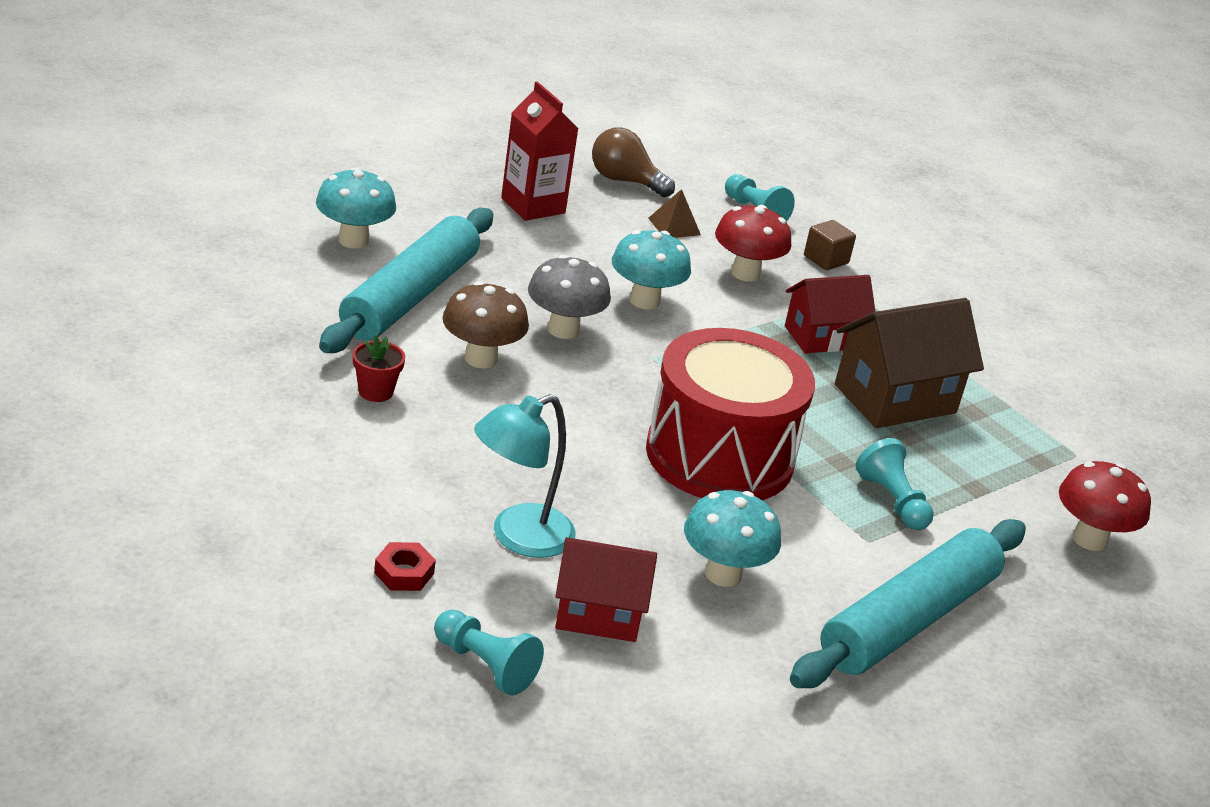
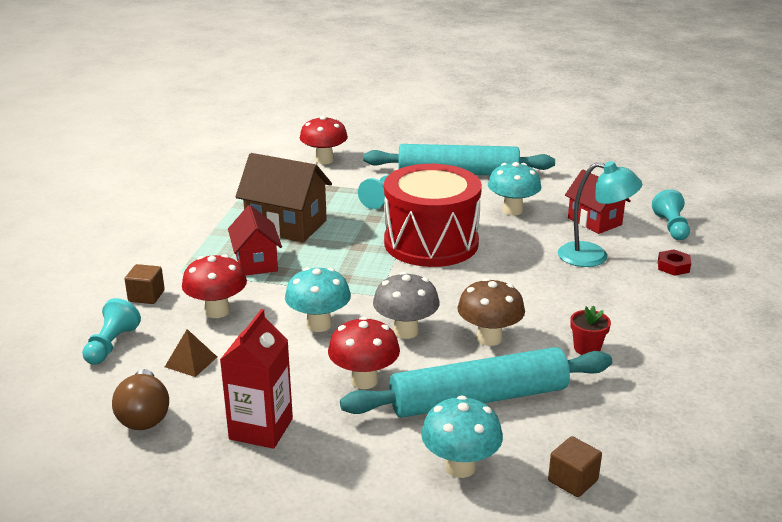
camera: 125 degrees left, 5 degrees down
(256, 265) = (573, 480): none -> brown cube
(522, 270) = (364, 380): none -> red mushroom
(822, 337) = (256, 262): red house -> red house turned 45 degrees clockwise

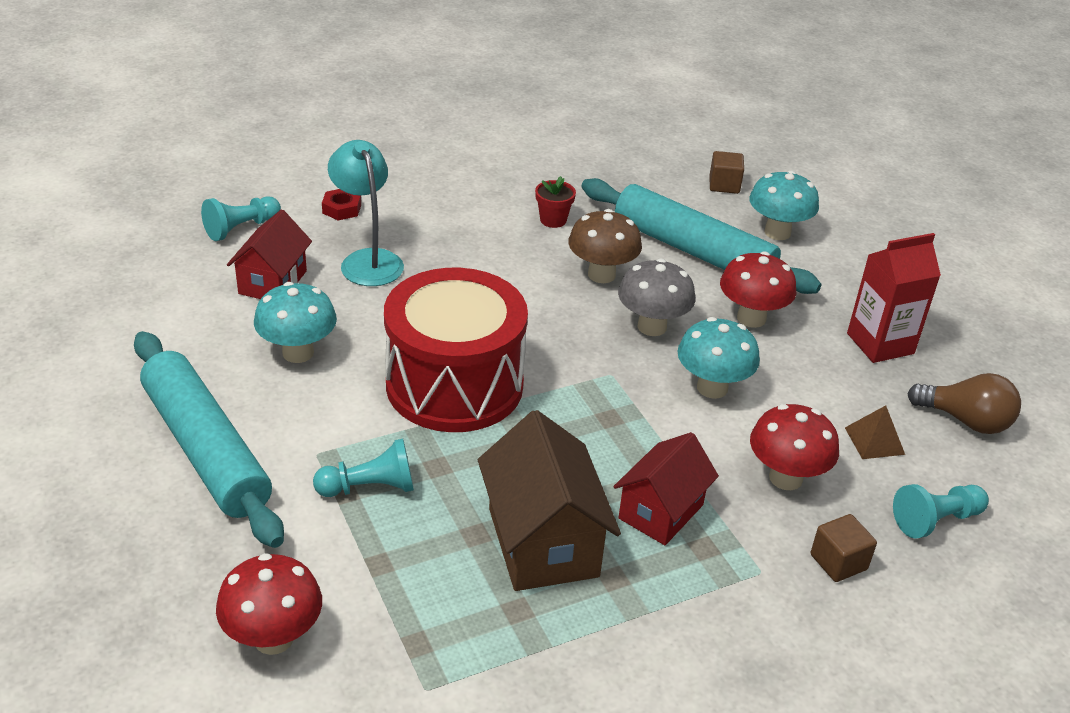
camera: 130 degrees left, 10 degrees up
(144, 415) = (966, 421): brown light bulb -> brown light bulb turned 75 degrees clockwise

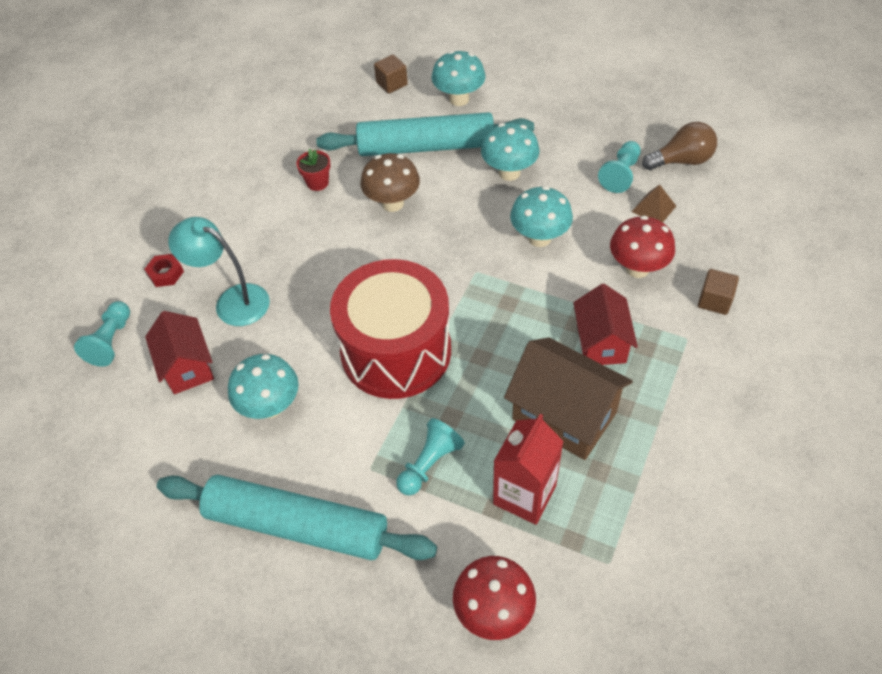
camera: 35 degrees left, 15 degrees up
(652, 327) = (462, 220): grey mushroom -> none
(751, 318) = (509, 172): red mushroom -> turquoise mushroom
(880, 343) = (592, 140): red carton -> red carton (524, 495)
(936, 520) = (730, 236): turquoise pawn -> turquoise pawn (620, 174)

